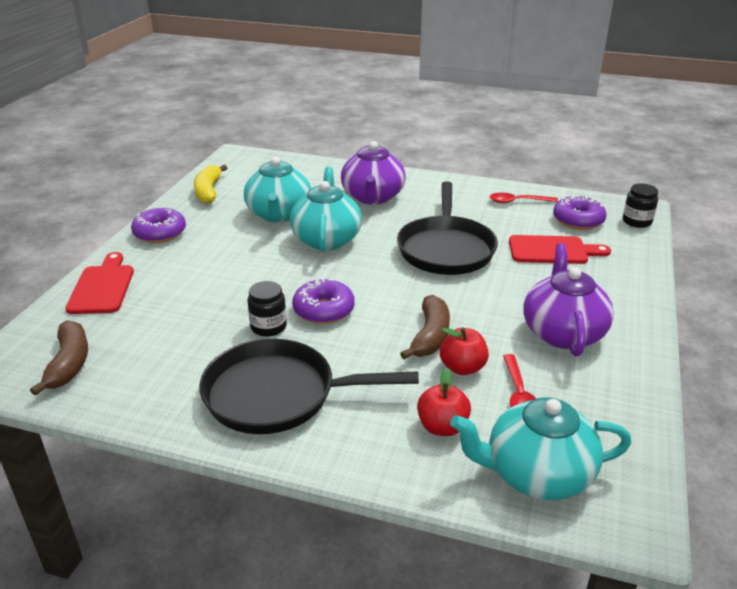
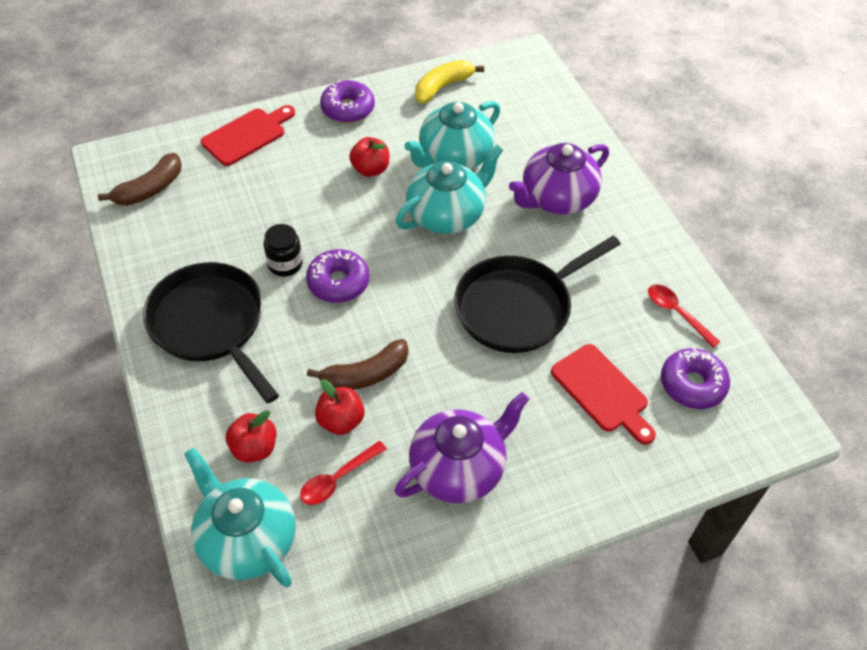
camera: 50 degrees right, 20 degrees up
(235, 249) = (370, 169): none -> red apple
(637, 221) = (749, 439): black jar -> none

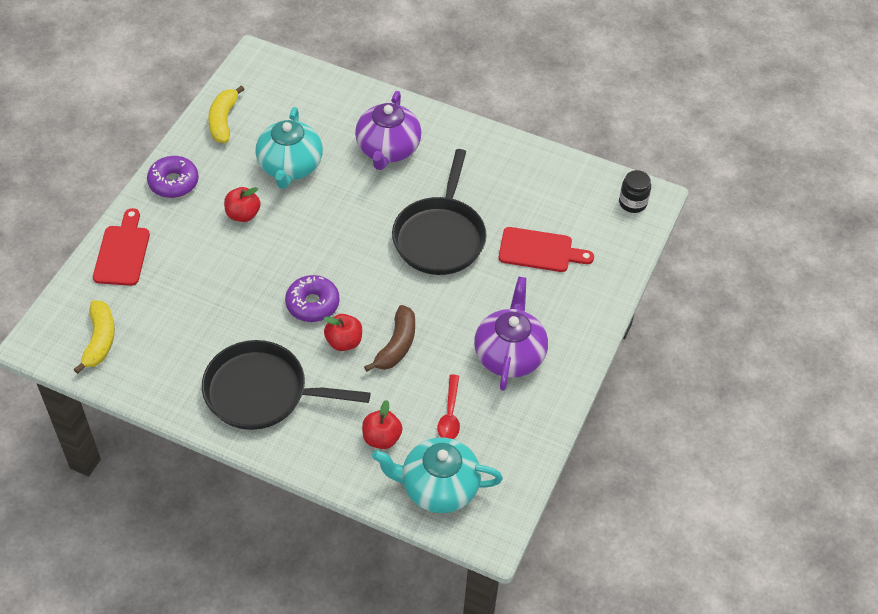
camera: 45 degrees left, 0 degrees up
(150, 189) = (100, 340): brown banana -> yellow banana
(285, 264) = (263, 318): black jar -> black jar (632, 203)
(341, 421) = (413, 382): red apple -> red apple (344, 342)
(447, 215) = (330, 209): turquoise teapot -> none
(677, 313) = (532, 173): red spoon -> none
(692, 384) = (582, 209): purple donut -> none

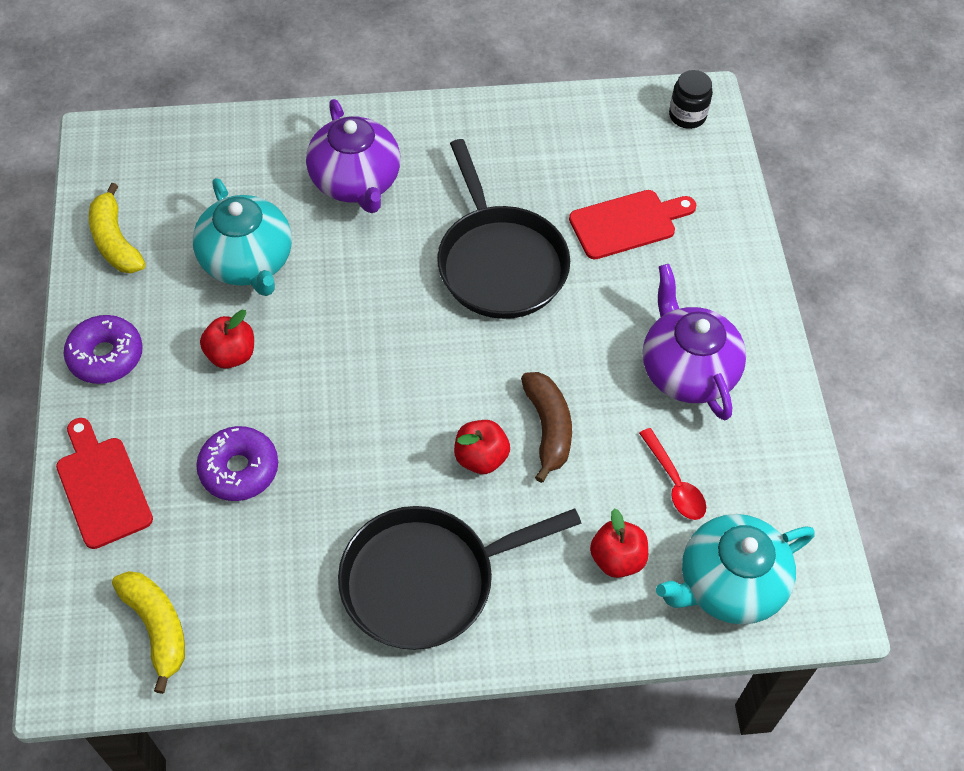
camera: 30 degrees left, 5 degrees up
(312, 304) = (406, 428): purple donut -> purple donut (239, 469)

